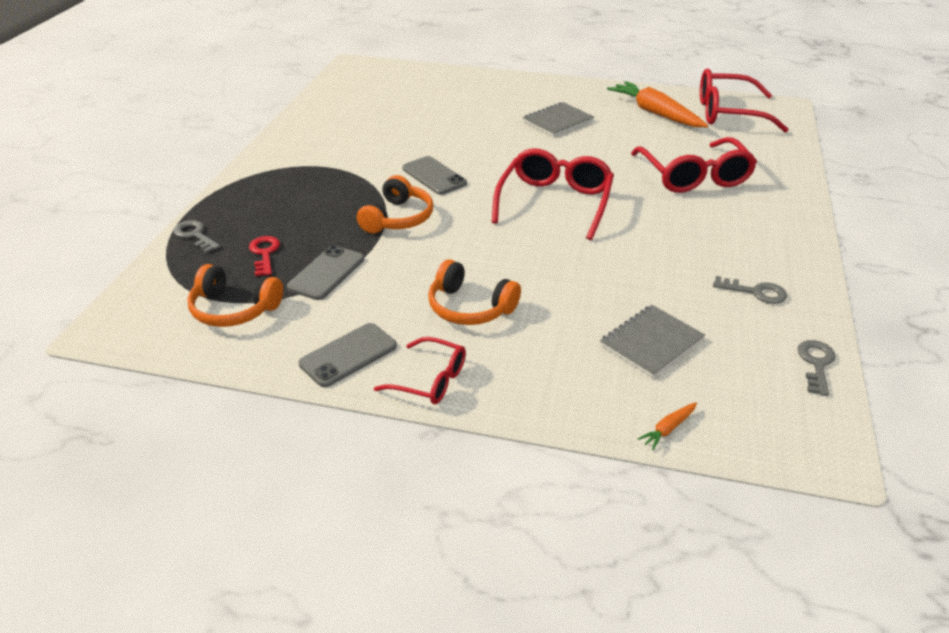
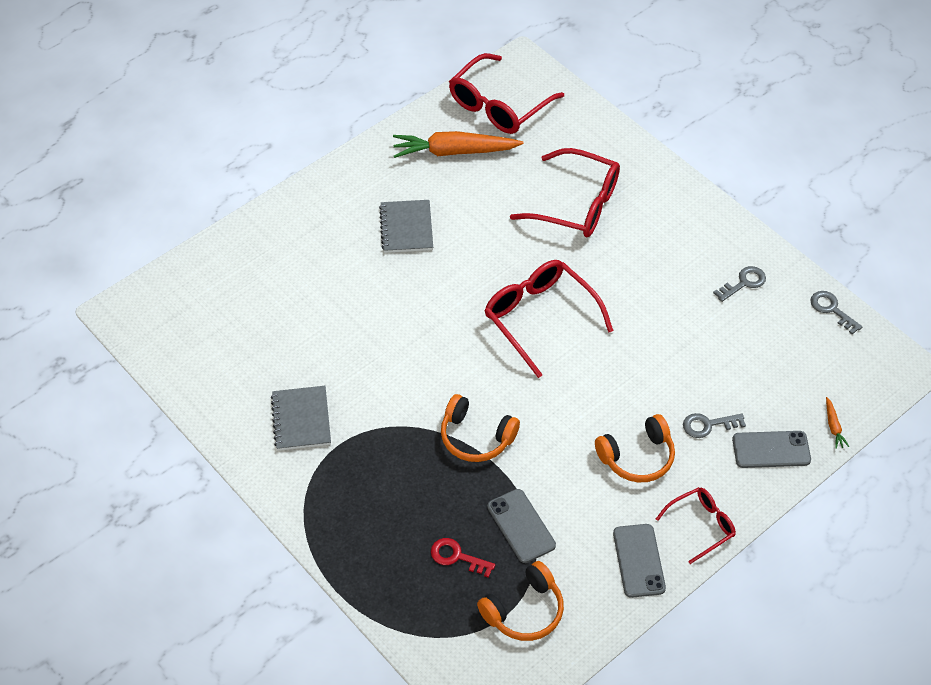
camera: 55 degrees left, 15 degrees up
(195, 235) = (383, 597): grey key -> grey key (708, 425)
(397, 218) = (476, 437): orange headphones -> orange headphones turned 150 degrees clockwise
(434, 176) = (427, 374): grey phone -> grey phone (771, 450)
(651, 343) = (752, 378): grey notebook -> grey notebook (301, 419)

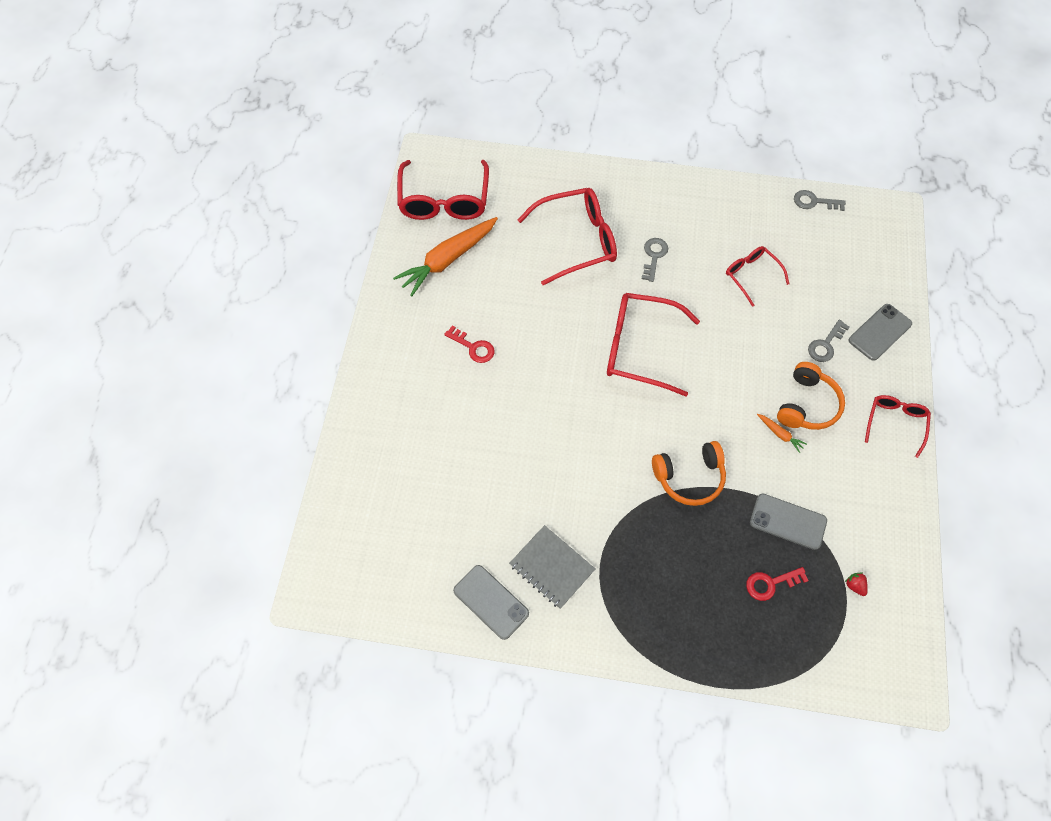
camera: 40 degrees left, 10 degrees up
(406, 228) = (473, 347): grey notebook -> red key
(524, 610) = (854, 586): orange headphones -> red strawberry
(639, 561) = (885, 482): grey phone -> grey phone (491, 602)
(702, 329) = (752, 276): none -> red glasses
(743, 283) = (743, 222): grey key -> grey key (654, 256)
(833, 426) = (898, 286): orange carrot -> orange carrot (780, 434)

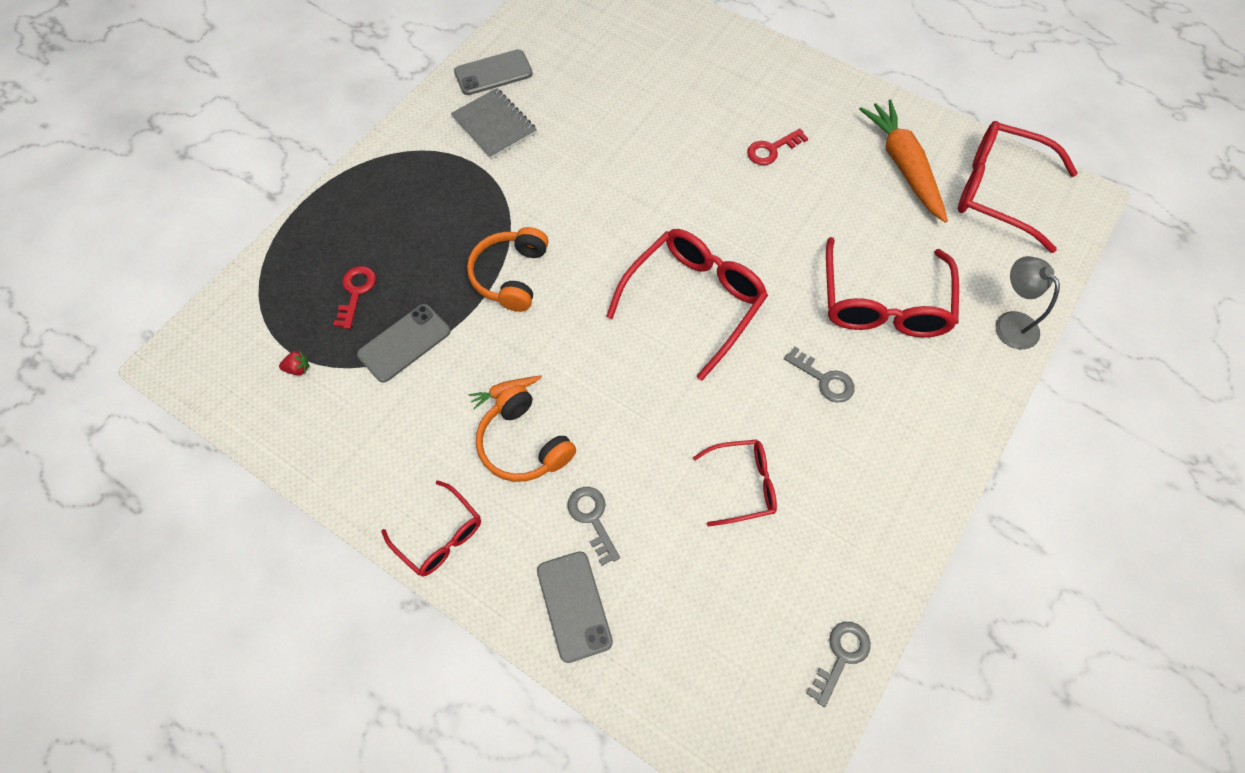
camera: 115 degrees right, 0 degrees up
(552, 567) = (494, 125): grey notebook -> grey notebook turned 75 degrees clockwise
(553, 173) = (1010, 323): none -> grey lamp

